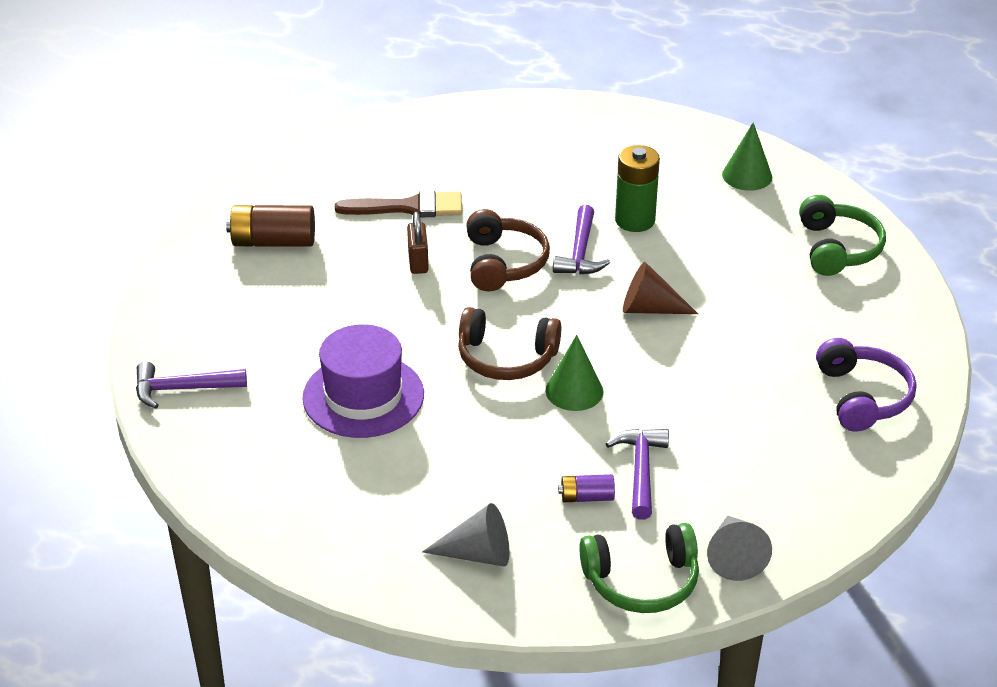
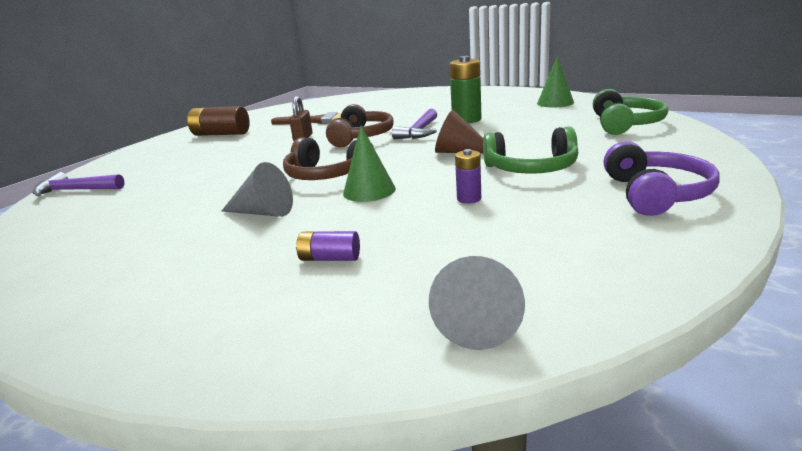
camera: 15 degrees right, 15 degrees down
(363, 396) = (196, 193): purple hat -> none
(478, 554) = (175, 301): grey cone -> grey cone (263, 212)
(640, 470) = (400, 240): purple hammer -> none
(642, 581) = (342, 341): green headphones -> green headphones (531, 168)
(687, 405) = (469, 199): none -> purple battery

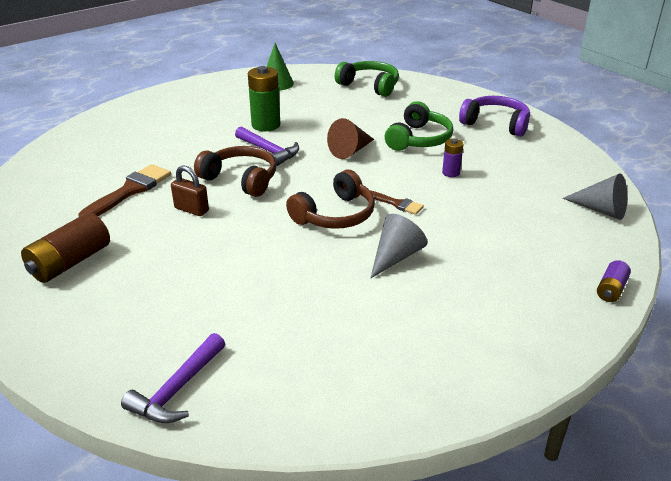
camera: 70 degrees left, 10 degrees up
(330, 258) = (504, 239): purple battery -> purple battery (611, 289)
(369, 191) = (396, 203): green cone -> brown brush

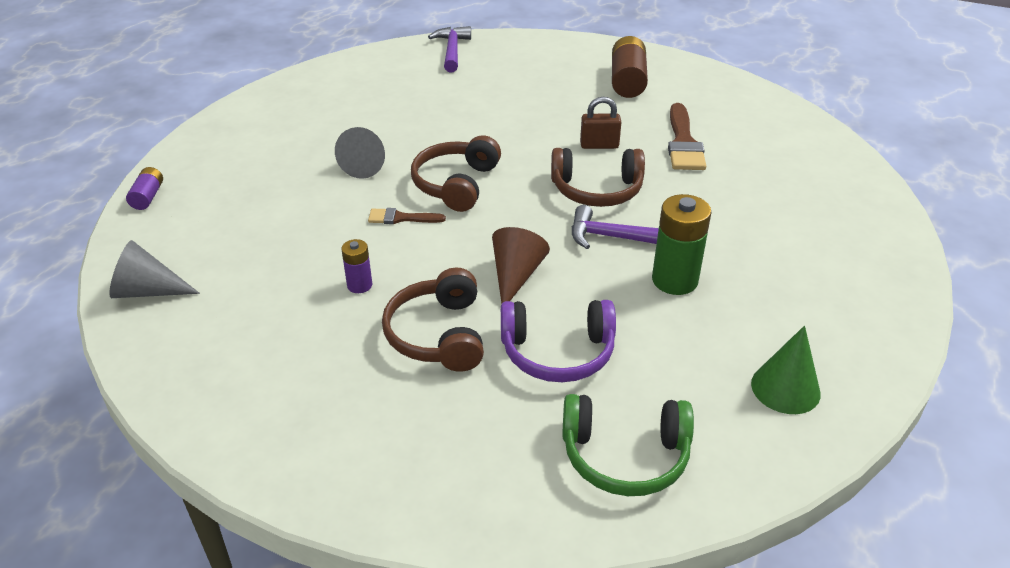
camera: 150 degrees right, 5 degrees up
(418, 139) = (438, 334): green headphones -> brown headphones
(496, 124) = (329, 425): purple headphones -> purple headphones (557, 352)

